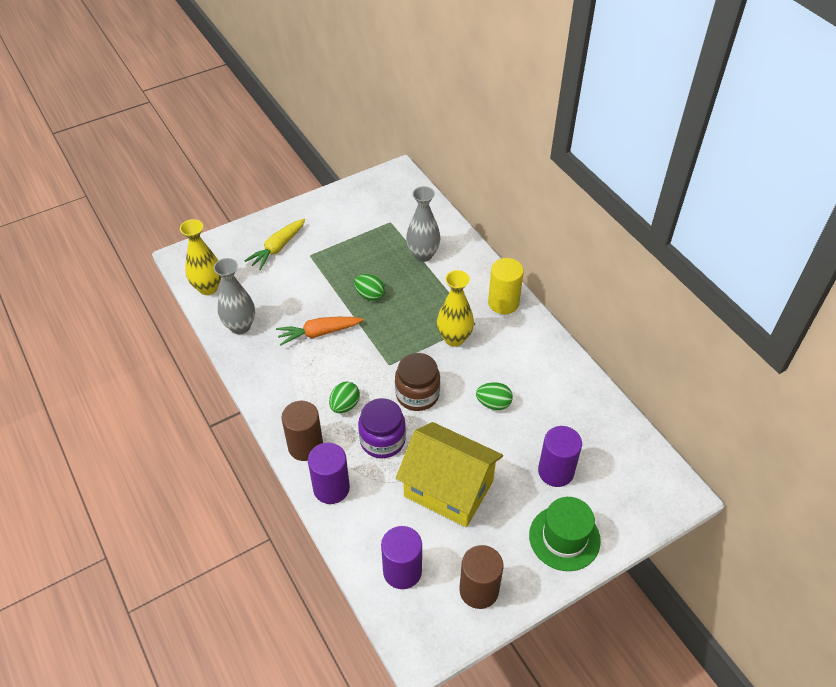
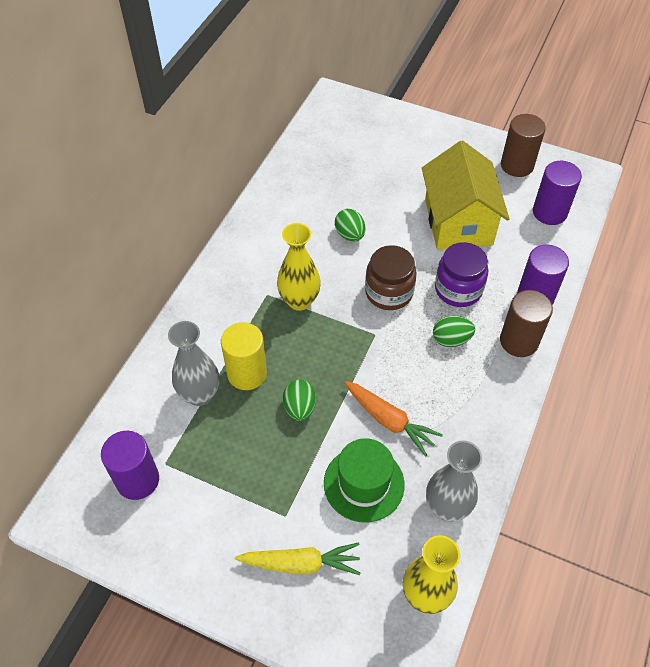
camera: 125 degrees left, 5 degrees up
(503, 303) = (221, 286): yellow cylinder -> yellow cylinder (247, 373)
(556, 471) = (380, 168): purple cylinder -> purple cylinder (137, 480)
(564, 538) = (431, 140): green hat -> green hat (364, 484)

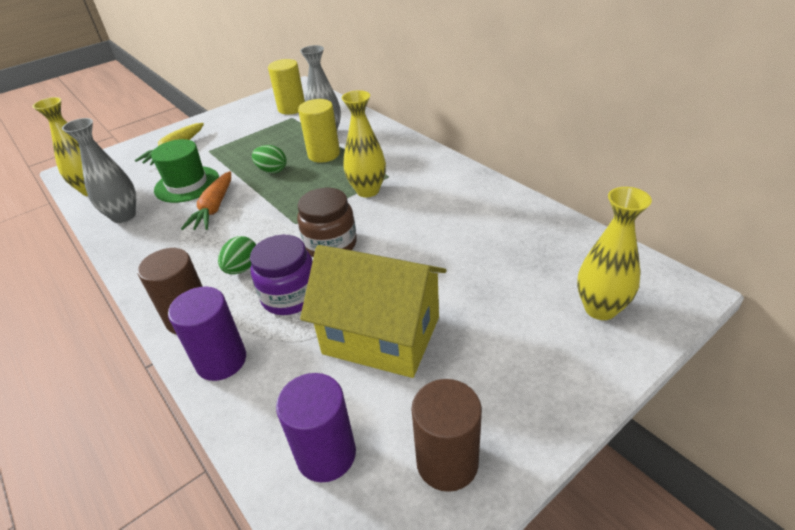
camera: 120 degrees right, 15 degrees down
(137, 480) = (291, 108): purple cylinder -> yellow cylinder
(350, 235) = (423, 239): green egg -> none
(370, 129) = (600, 309): none -> yellow vase
(390, 421) = (214, 208): orange carrot -> orange carrot turned 60 degrees counterclockwise

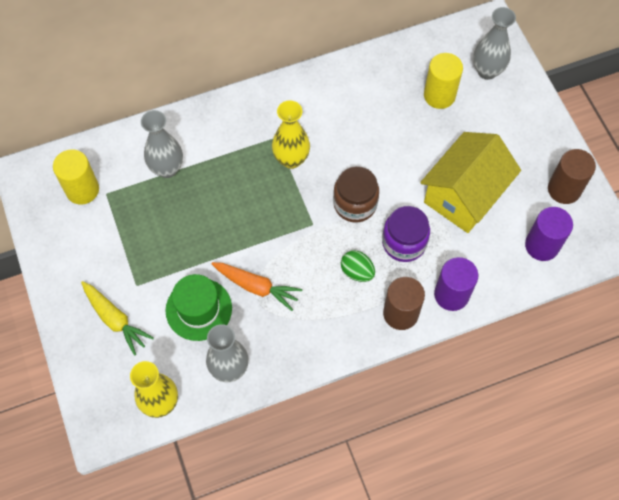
camera: 75 degrees left, 25 degrees up
(272, 170) = (214, 229): green egg -> none
(324, 154) = (207, 179): yellow cylinder -> yellow cylinder (439, 95)
(600, 309) = (487, 71): yellow vase -> grey vase

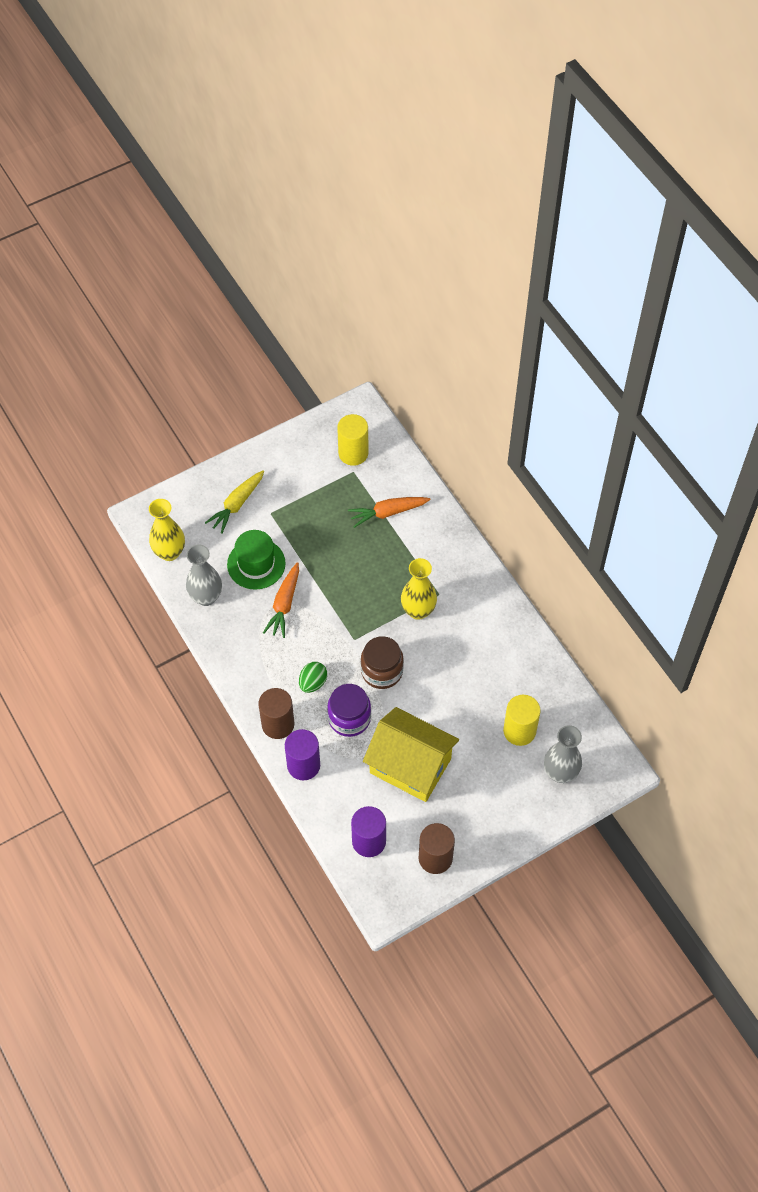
camera: 80 degrees right, 5 degrees down
(167, 168) = (387, 513): grey vase -> orange carrot

